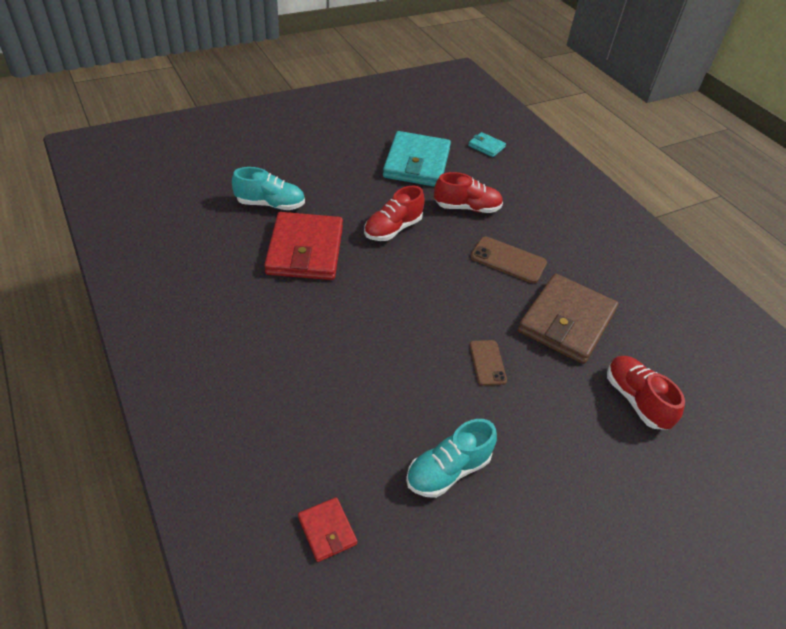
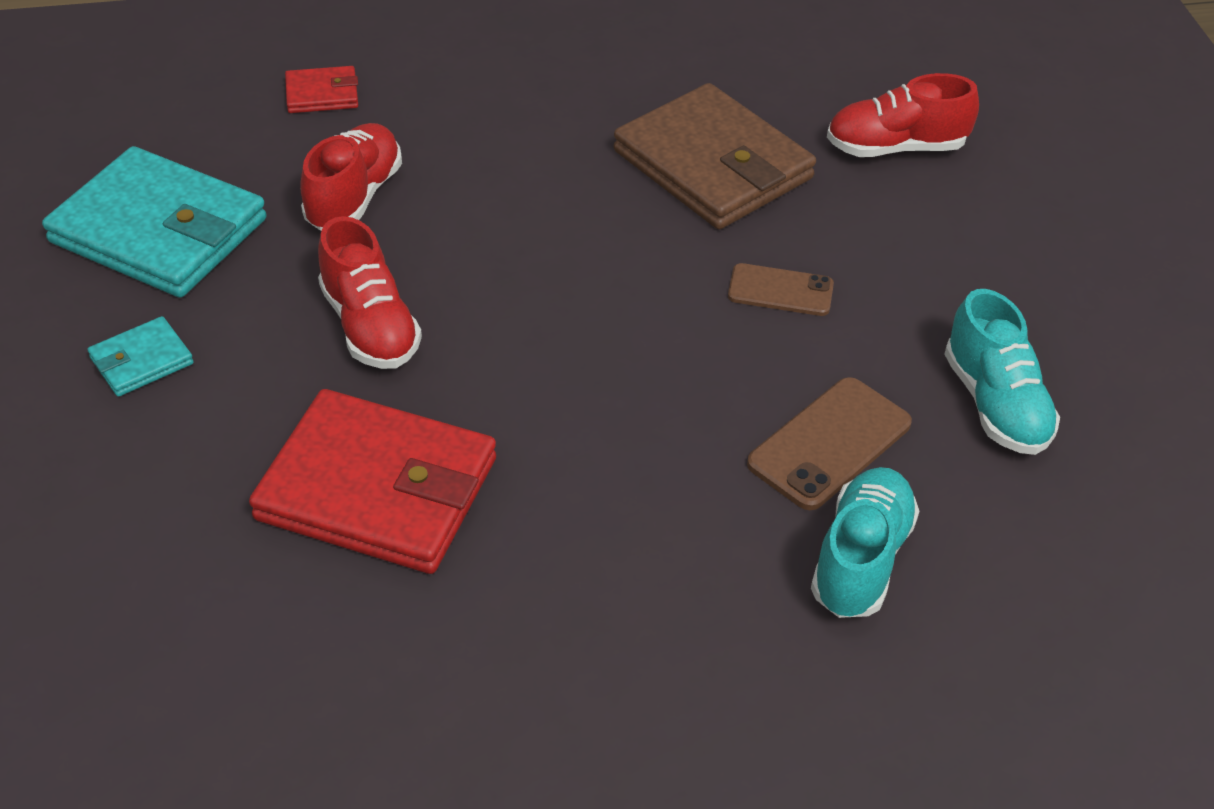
camera: 70 degrees left, 0 degrees up
(270, 204) = (177, 526): turquoise shoe -> turquoise shoe (860, 559)
(327, 530) = (1092, 588): red wallet -> red wallet (322, 94)
(486, 146) = (161, 108): turquoise wallet -> turquoise wallet (141, 360)
(508, 260) = (534, 187): brown phone -> brown phone (829, 444)

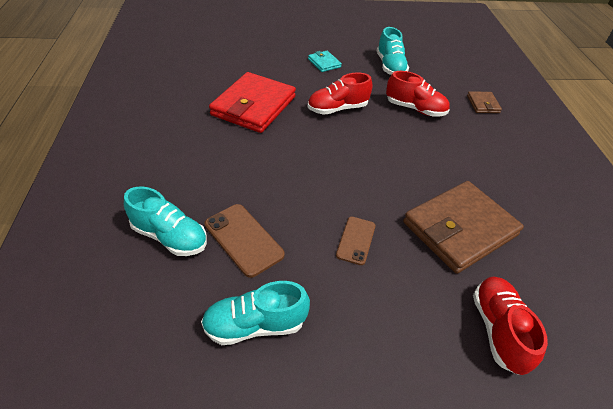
camera: 95 degrees right, 0 degrees up
(159, 231) = (390, 66): turquoise wallet -> turquoise shoe
(322, 94) = (483, 104): red wallet -> brown wallet

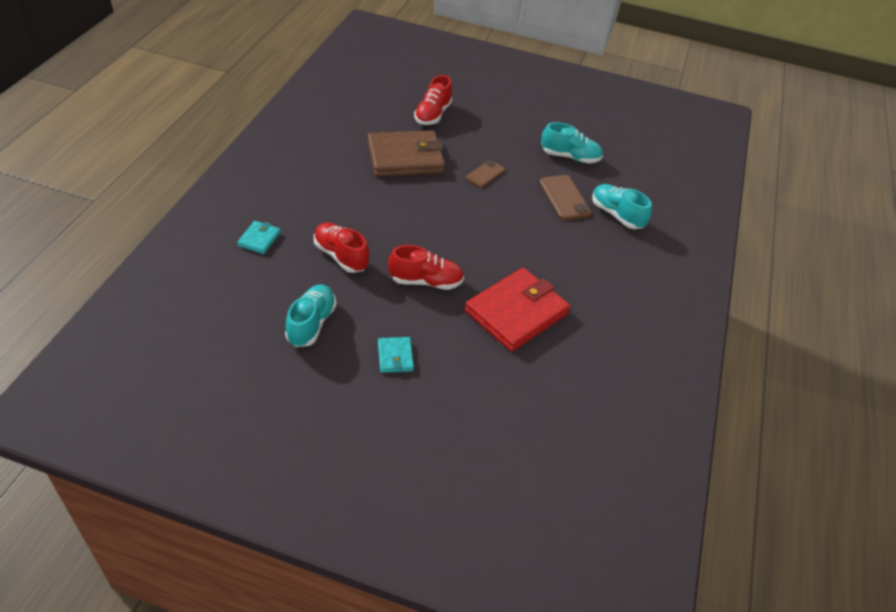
camera: 160 degrees left, 0 degrees up
(483, 104) = (259, 239): brown wallet -> turquoise wallet

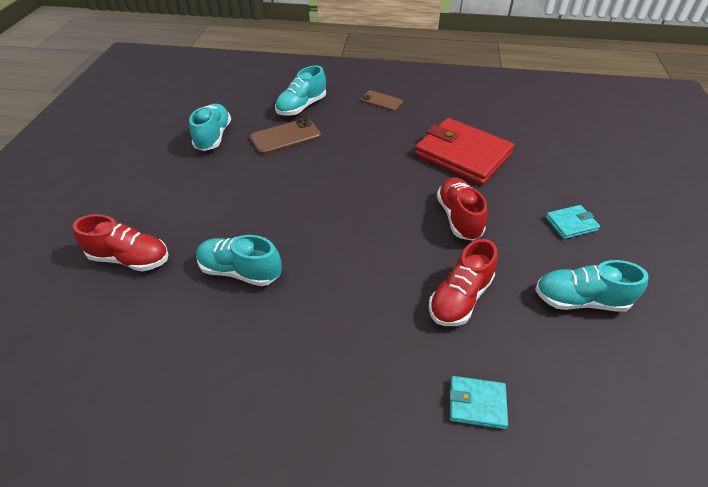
camera: 95 degrees left, 0 degrees up
(405, 158) = (240, 271): brown wallet -> turquoise shoe
(485, 174) = (259, 194): brown phone -> brown phone (381, 101)

